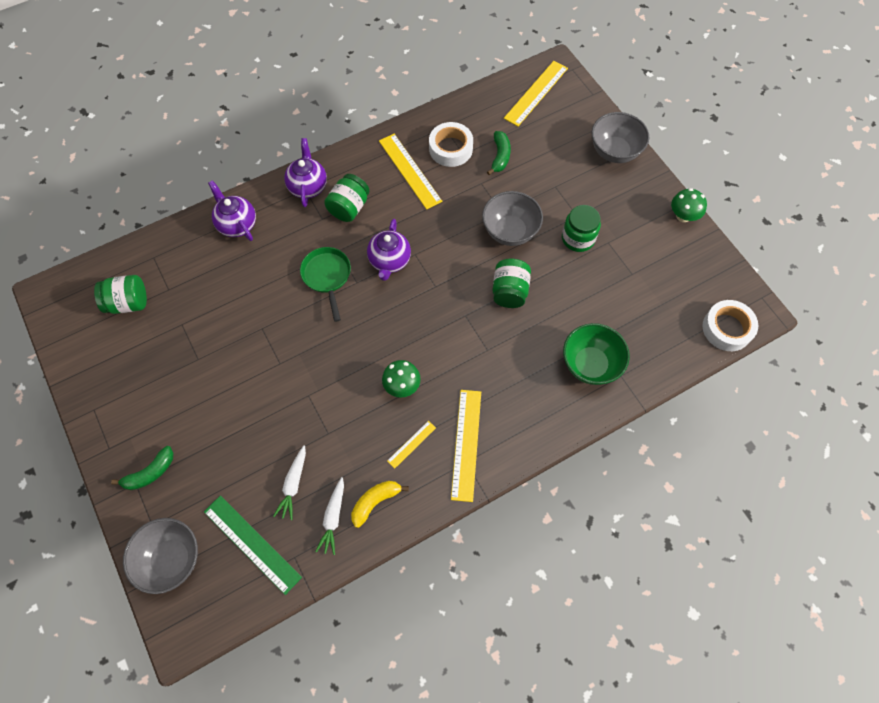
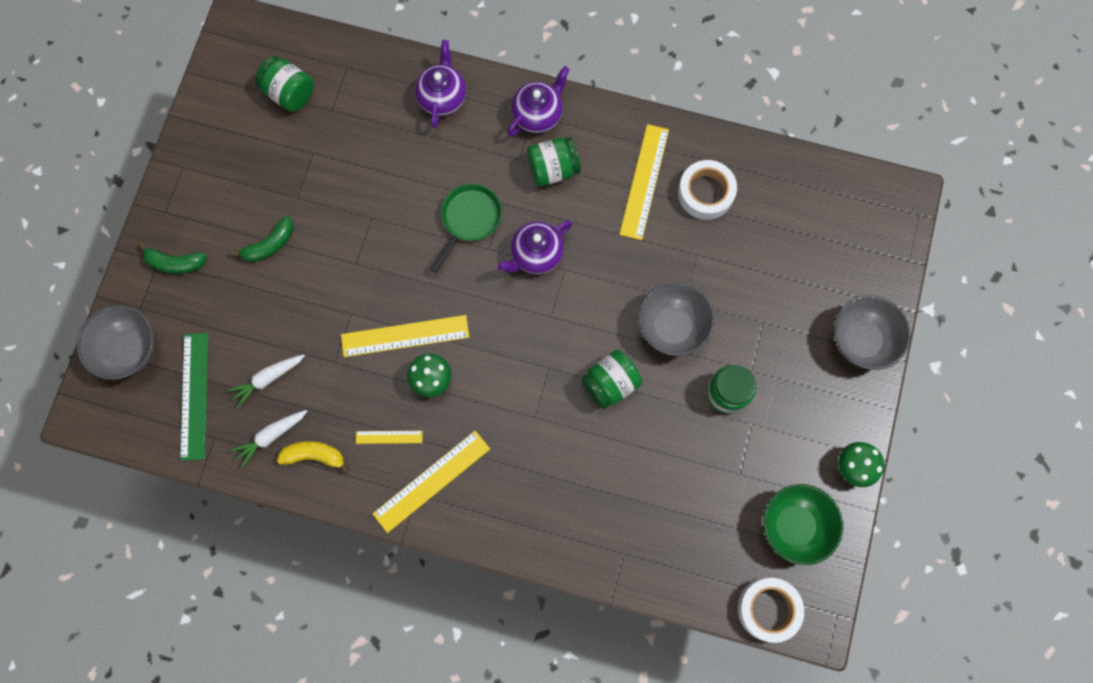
camera: 45 degrees right, 10 degrees up
(500, 156) = (744, 243): green banana -> green banana (270, 245)
(536, 93) = (852, 208): yellow ruler -> yellow ruler (405, 336)
(590, 364) = (608, 518): green bowl -> green bowl (794, 526)

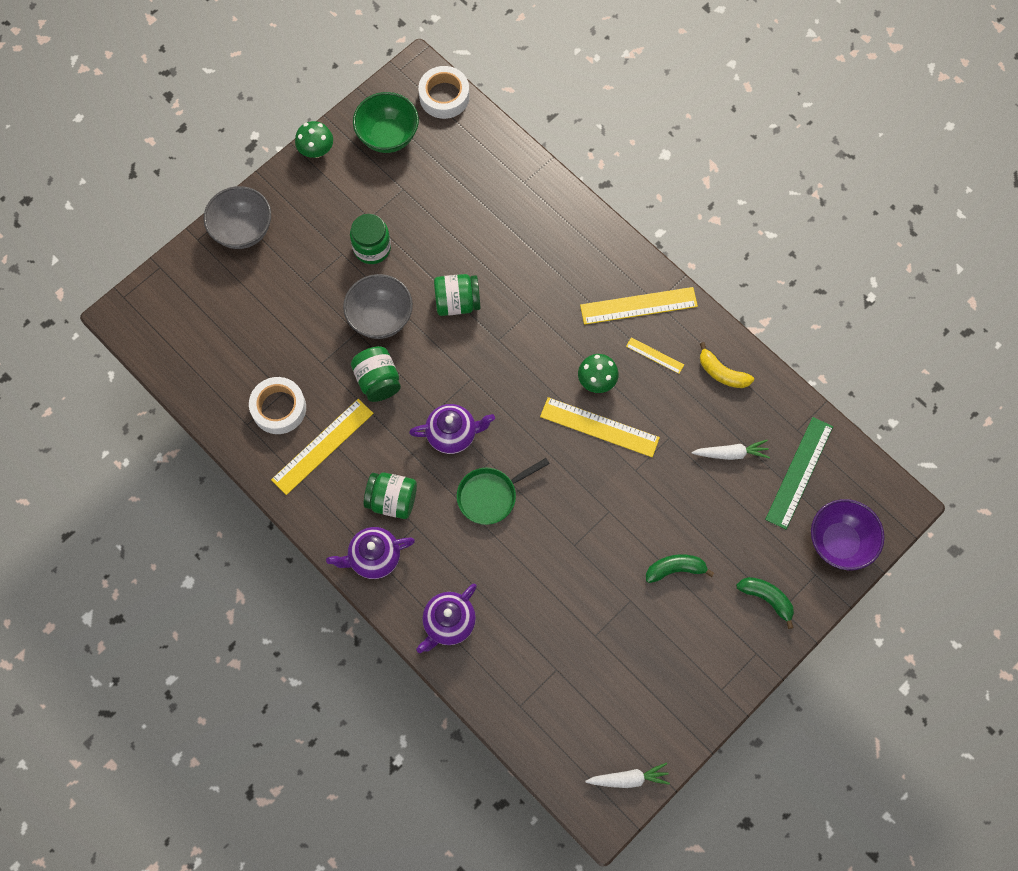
camera: 150 degrees left, 5 degrees down
(129, 349) = (839, 542): grey bowl -> purple bowl
(271, 436) = (749, 406): white carrot -> white carrot (628, 778)
(289, 93) = (586, 709): green jar -> green jar (378, 381)

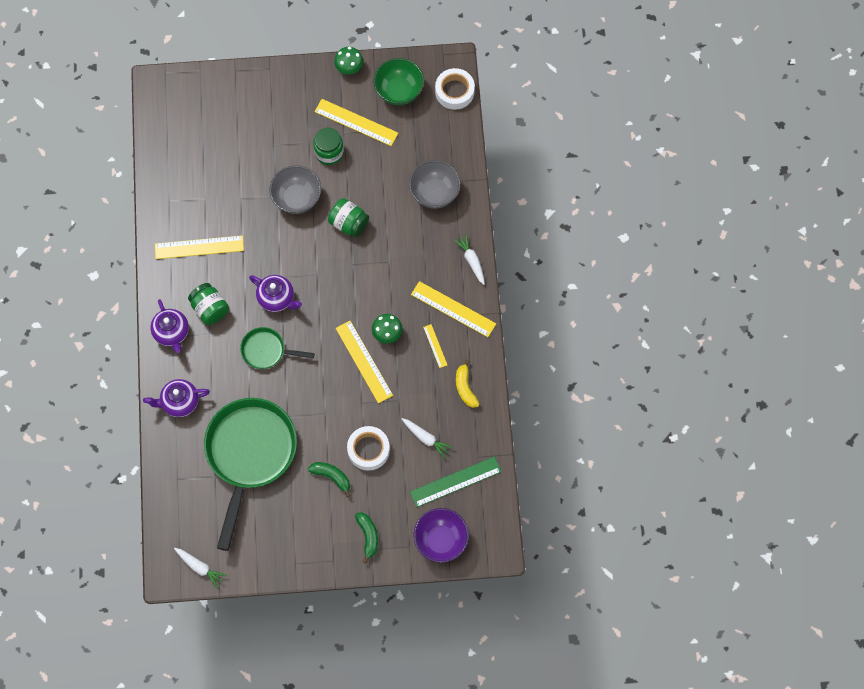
camera: 40 degrees right, 0 degrees up
(243, 230) = (265, 85): grey bowl -> grey bowl (434, 193)
(279, 408) = (194, 206): white tape -> white tape (368, 450)
(372, 198) = (356, 122): none -> yellow ruler
(374, 557) = (172, 333): purple teapot -> purple teapot turned 135 degrees counterclockwise
(378, 381) = (263, 234): green jar -> none
(571, 616) = (249, 454): none -> green pan
(612, 245) = (471, 261): none -> white carrot

